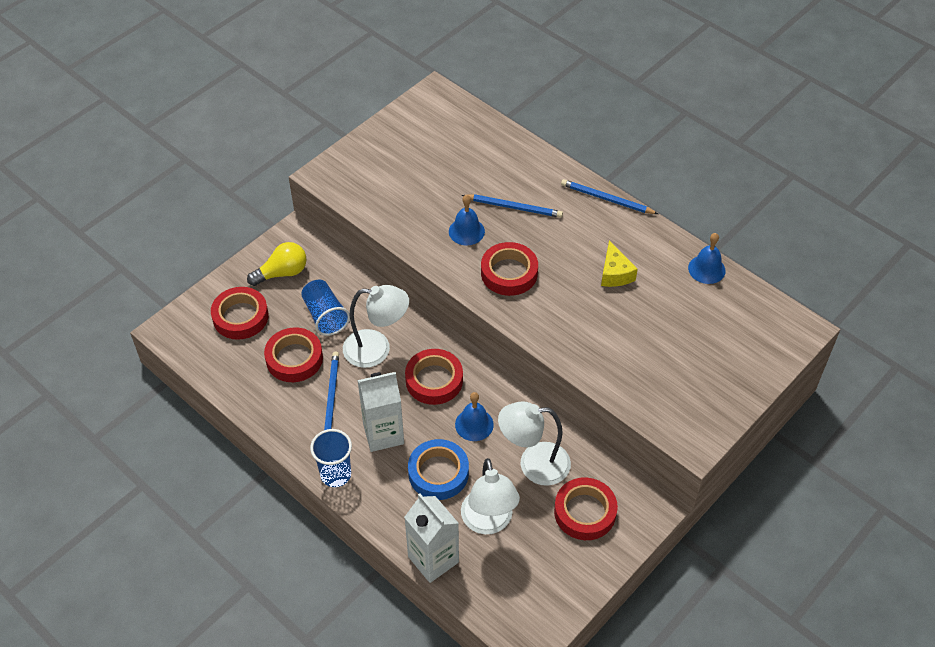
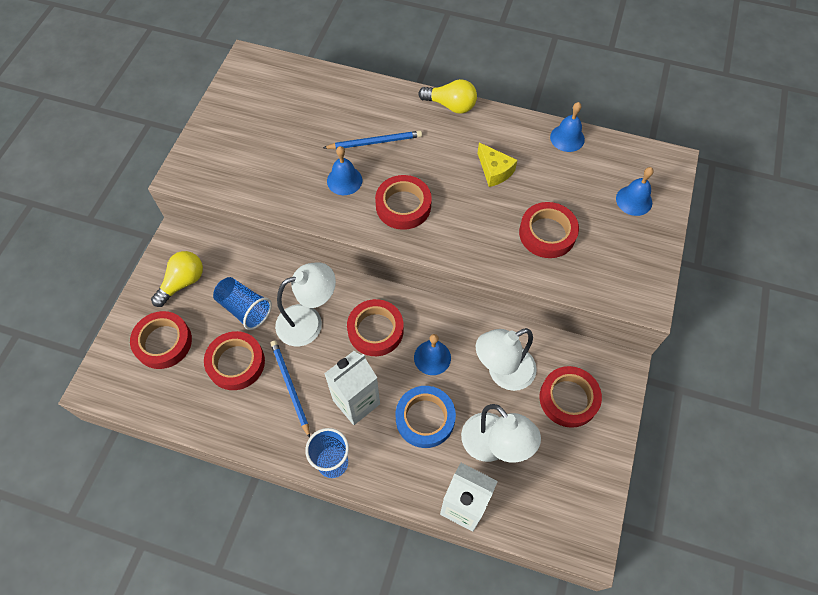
camera: 25 degrees left, 10 degrees up
(606, 199) = (451, 105): blue pencil -> yellow light bulb
(633, 347) = (547, 233): none -> red tape
(740, 350) = (634, 200): none -> blue bell

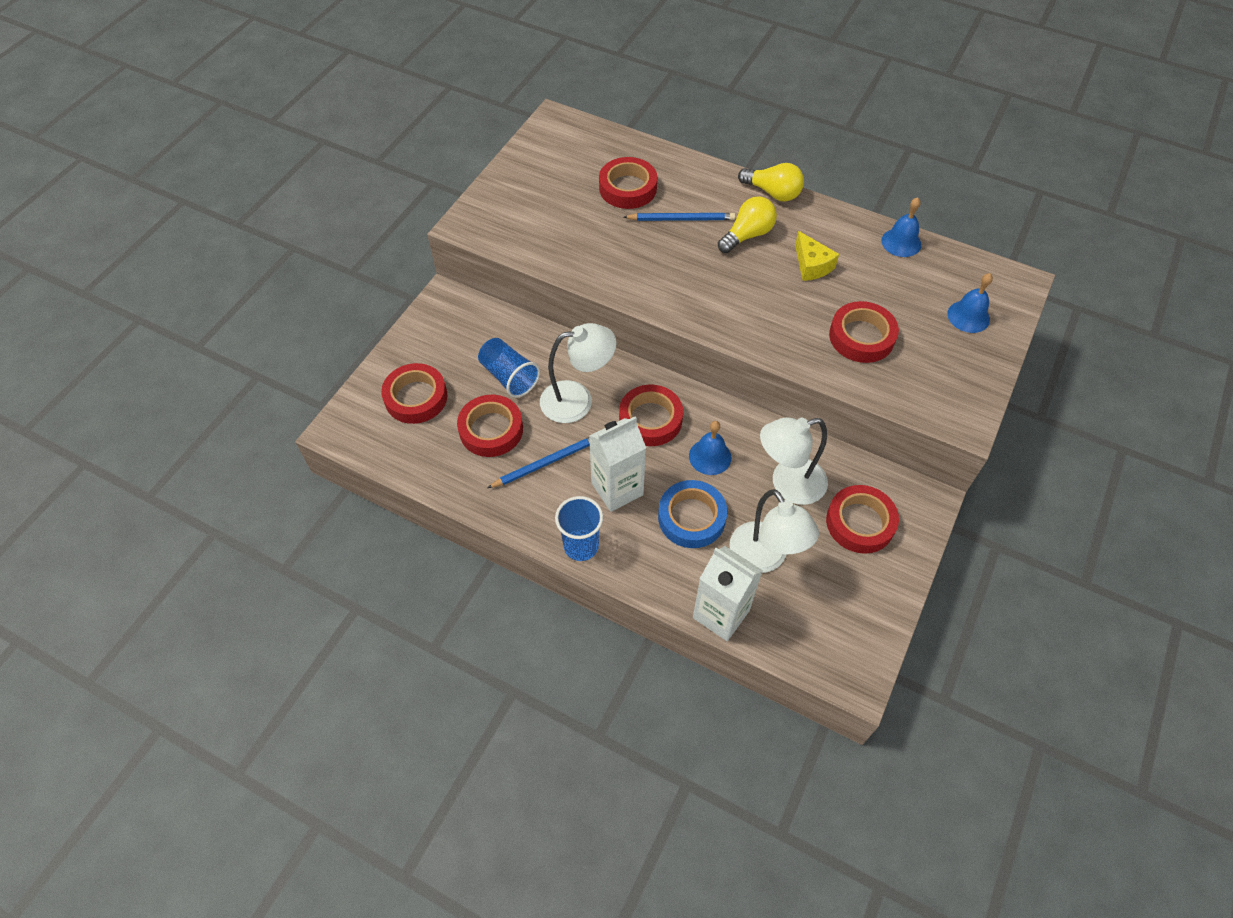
camera: 10 degrees right, 5 degrees down
(183, 282) = (446, 341): yellow light bulb -> yellow light bulb (747, 235)
(290, 387) = (546, 462): blue pencil -> blue pencil turned 75 degrees clockwise
(344, 180) = (641, 253): blue bell -> none
(403, 206) = (702, 287): red tape -> red tape (628, 188)

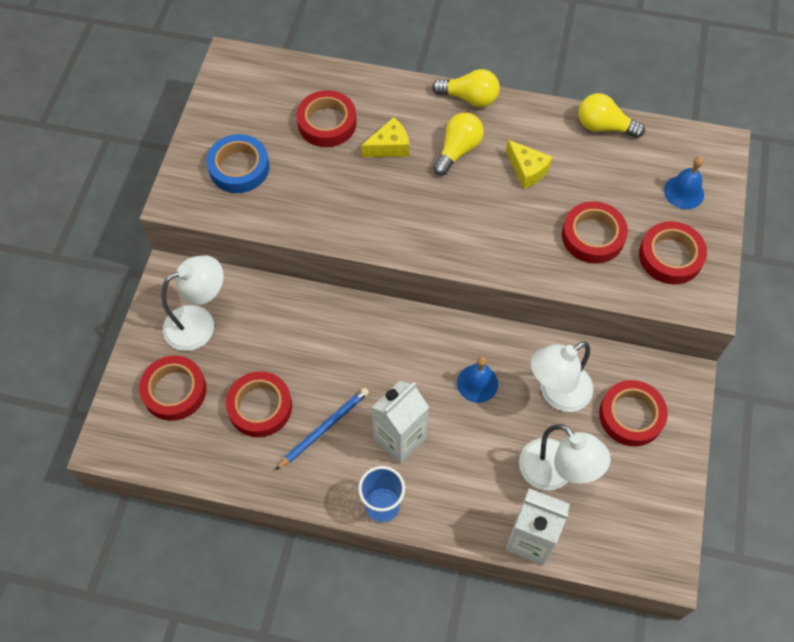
camera: 15 degrees left, 5 degrees up
(509, 377) = (261, 346): blue cup -> none
(577, 400) = (335, 355): white lamp -> white lamp (199, 323)
(650, 419) = (411, 358): red tape -> red tape (670, 256)
(681, 219) = (389, 146): blue pencil -> yellow cheese
(691, 517) = (477, 450): blue tape -> blue tape (239, 168)
(901, 242) = (604, 126): blue bell -> yellow light bulb

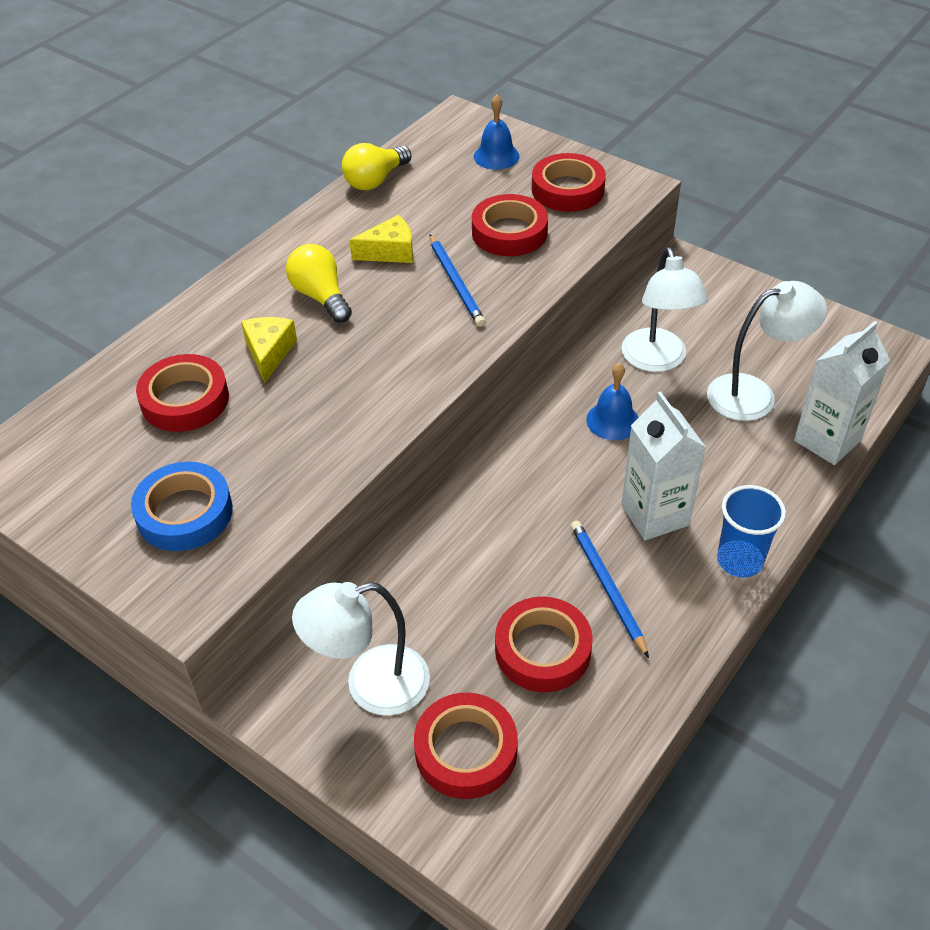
camera: 65 degrees left, 15 degrees down
(199, 323) = (370, 685): white lamp -> white lamp turned 105 degrees counterclockwise
(469, 98) = (254, 264): yellow light bulb -> none
(515, 224) = (456, 283): none -> blue pencil
(631, 416) = (709, 314): red tape -> none

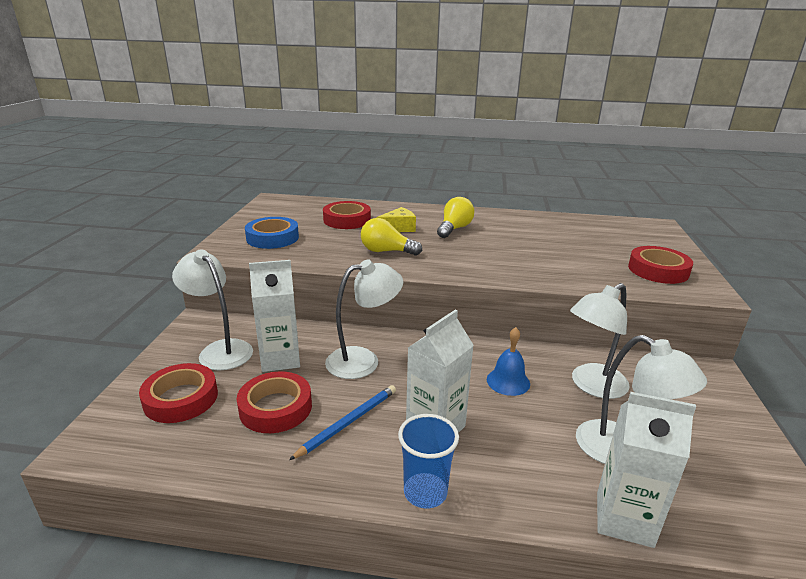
camera: 60 degrees right, 20 degrees down
(375, 180) = (564, 219): yellow light bulb -> yellow light bulb (386, 251)
(390, 252) = (513, 235): yellow cheese -> none
(438, 619) = (280, 359): none -> white carton
(456, 283) = (515, 258): blue pencil -> none
(495, 533) = (363, 360): none -> white lamp
(496, 156) = (645, 242): blue bell -> none
(509, 232) = (584, 262): red tape -> none

